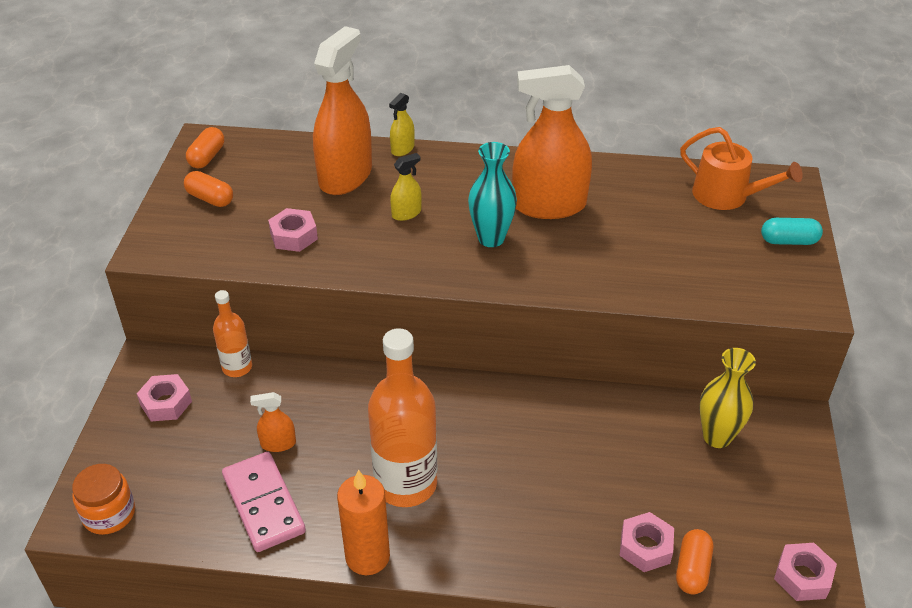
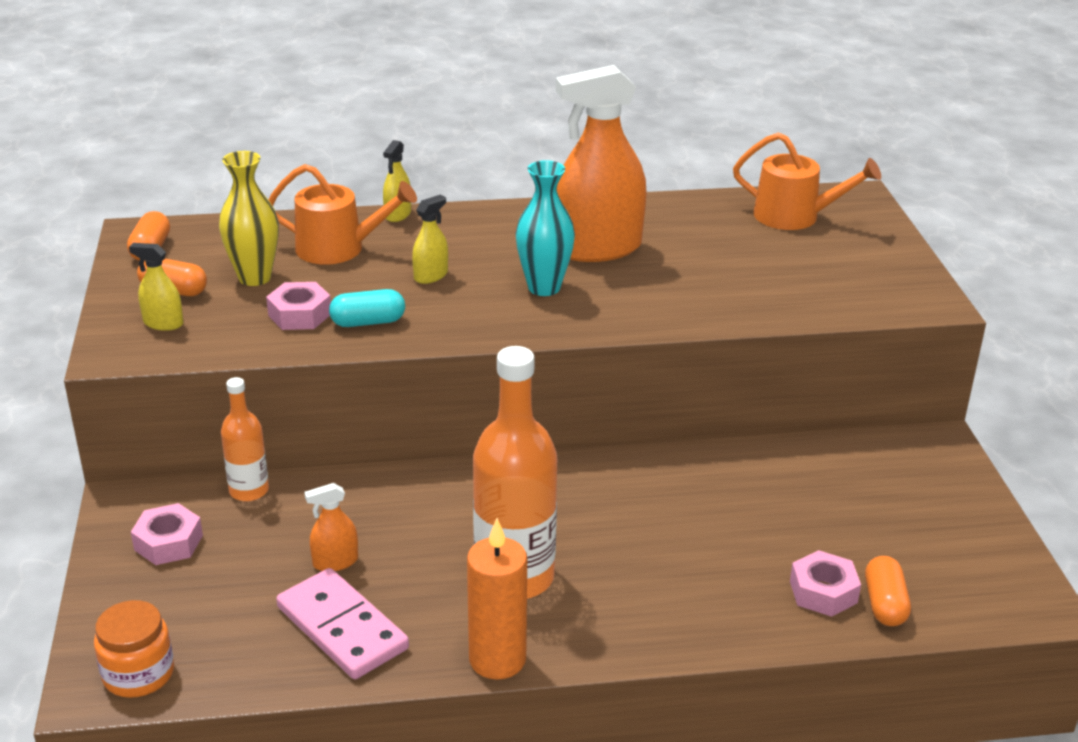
camera: 15 degrees left, 10 degrees down
(192, 229) = (163, 323): none -> yellow spray bottle
(345, 176) = (338, 248): orange spray bottle -> orange watering can
(717, 437) = (858, 472): yellow vase -> yellow vase (254, 277)
(788, 241) = (880, 249): turquoise capsule -> turquoise capsule (368, 322)
(802, 577) = (1007, 589): pink nut -> none

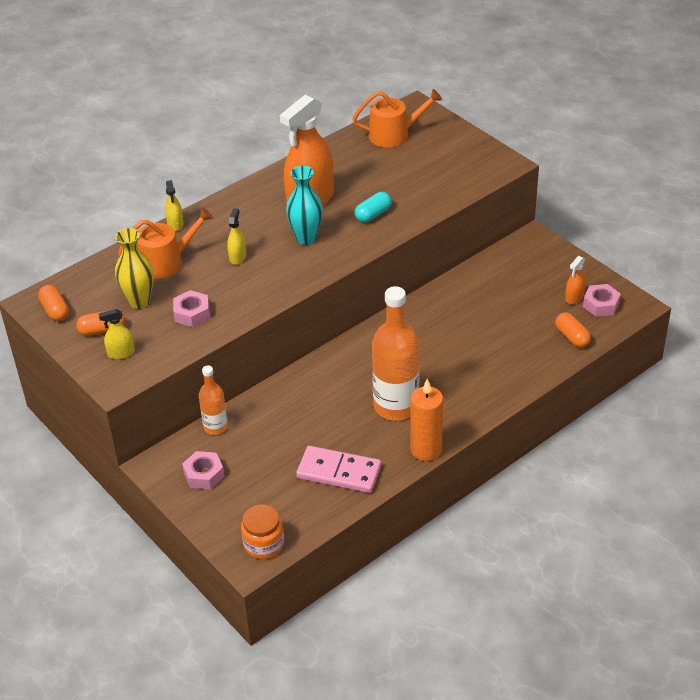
camera: 30 degrees left, 10 degrees up
(335, 562) = (301, 442): orange spray bottle -> orange spray bottle (574, 297)
(368, 322) = (234, 301): turquoise capsule -> turquoise capsule (373, 214)
(823, 592) = (541, 344): pink nut -> pink nut (601, 305)

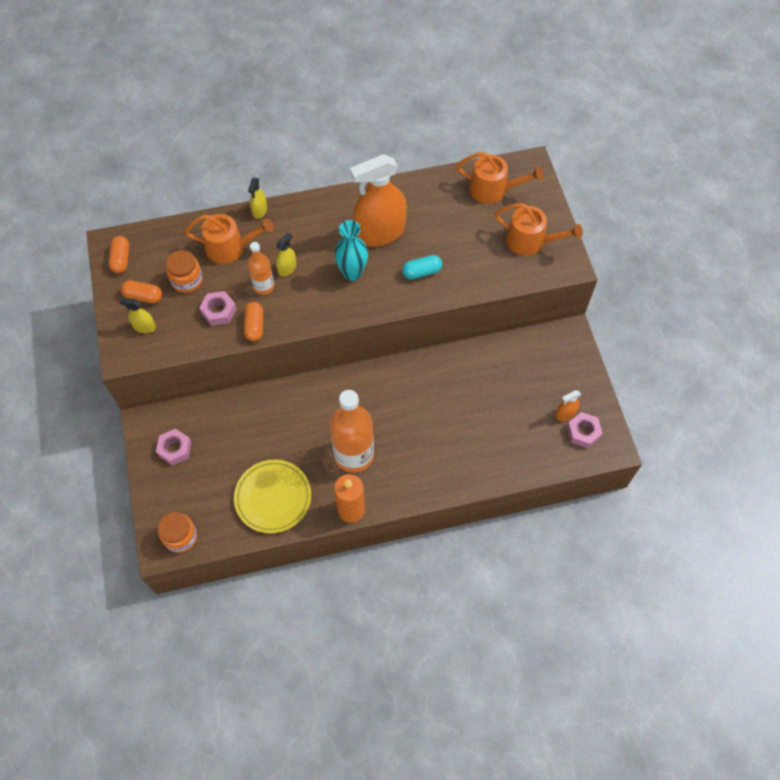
camera: 25 degrees right, 20 degrees up
(139, 302) = (187, 280): yellow vase -> orange jar
(215, 427) = (208, 407): orange bottle -> orange bottle (264, 286)
(339, 472) = (273, 497): pink domino -> yellow plate
(457, 159) = (530, 241): none -> orange watering can
(572, 337) = (537, 454): orange capsule -> orange capsule (254, 326)

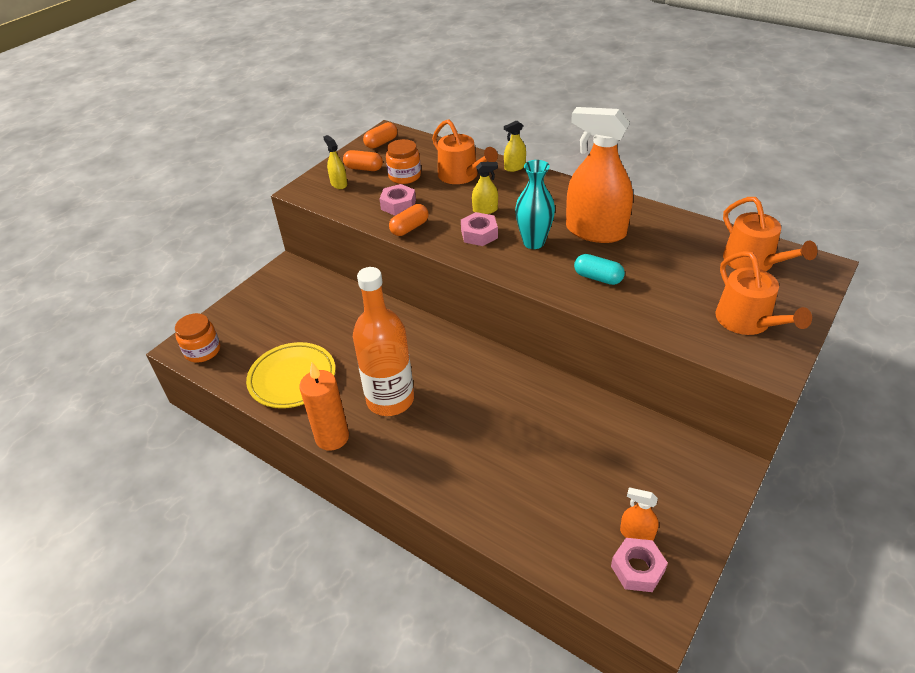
camera: 50 degrees right, 20 degrees down
(143, 296) = (364, 168): orange capsule -> orange capsule turned 45 degrees counterclockwise
(175, 449) = (280, 296): pink nut -> pink nut (479, 234)
(264, 286) = (451, 210): orange bottle -> none

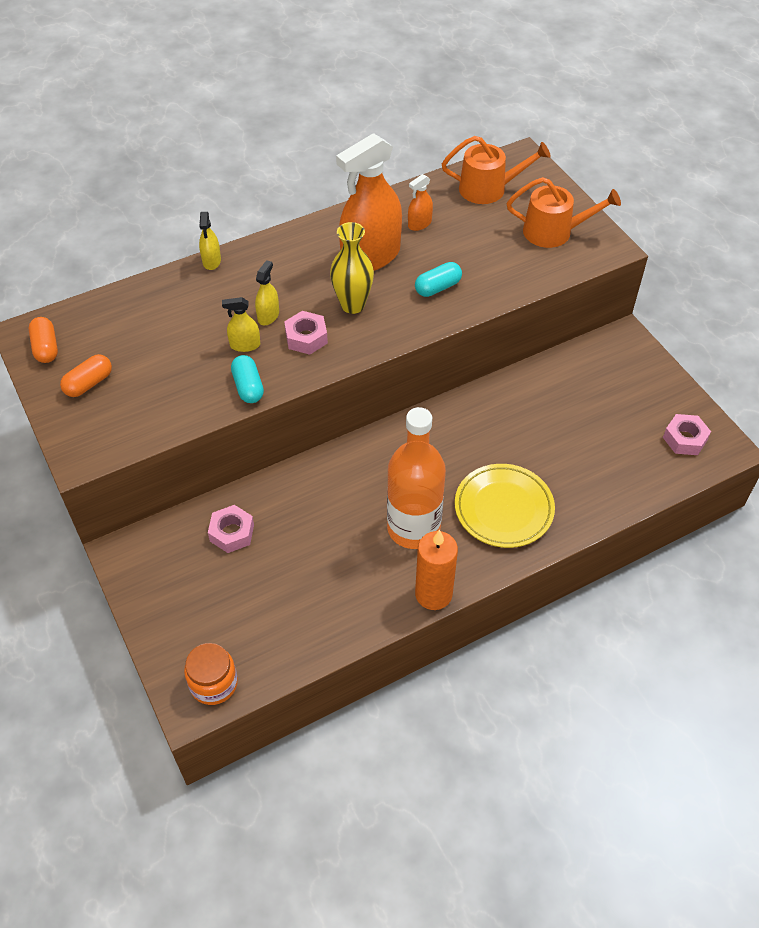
camera: 65 degrees left, 10 degrees up
(292, 378) = (325, 604): yellow plate -> yellow plate (503, 508)
(339, 184) = (100, 418): yellow spray bottle -> yellow spray bottle (245, 345)
(398, 205) = (195, 380): pink nut -> pink nut (232, 533)
(404, 176) = (142, 354): orange jar -> none
(409, 228) = (248, 387): orange capsule -> turquoise capsule
(461, 175) = (187, 307): orange watering can -> none
(533, 242) = (352, 305): turquoise vase -> yellow vase
(637, 534) = (655, 423): orange spray bottle -> orange spray bottle (419, 224)

